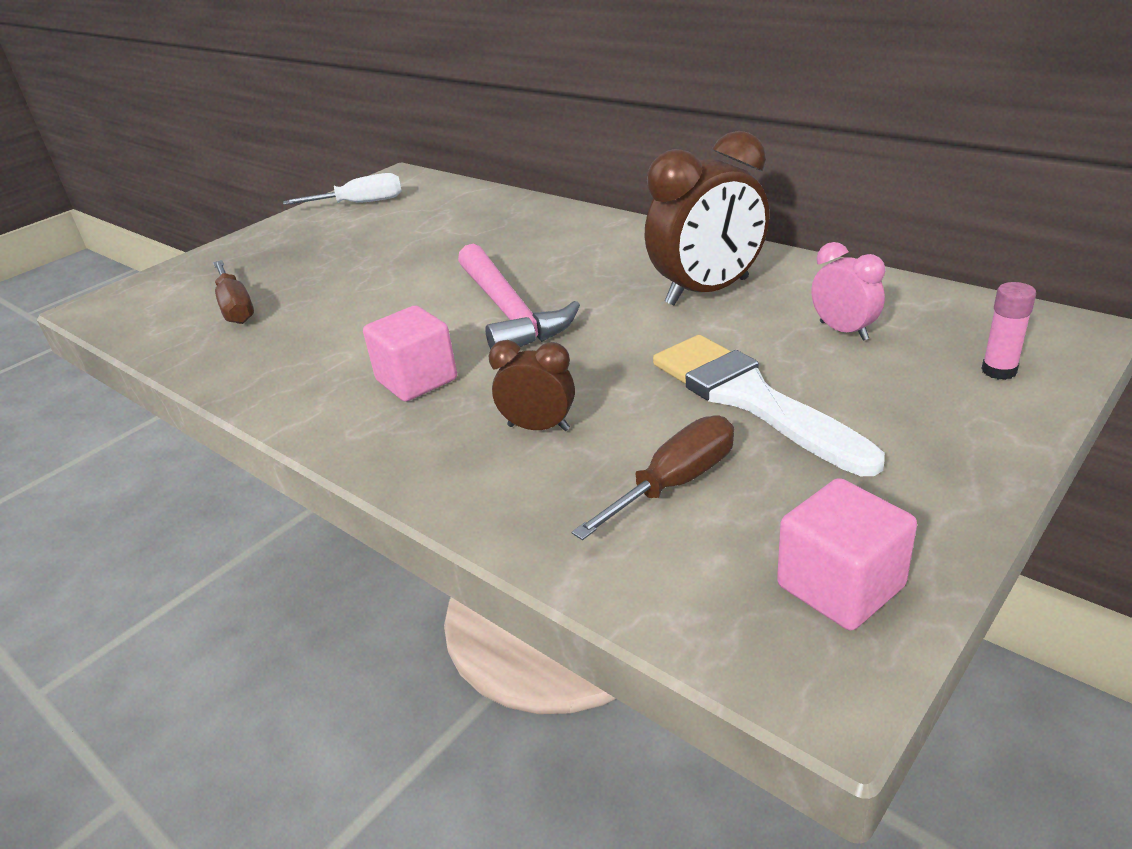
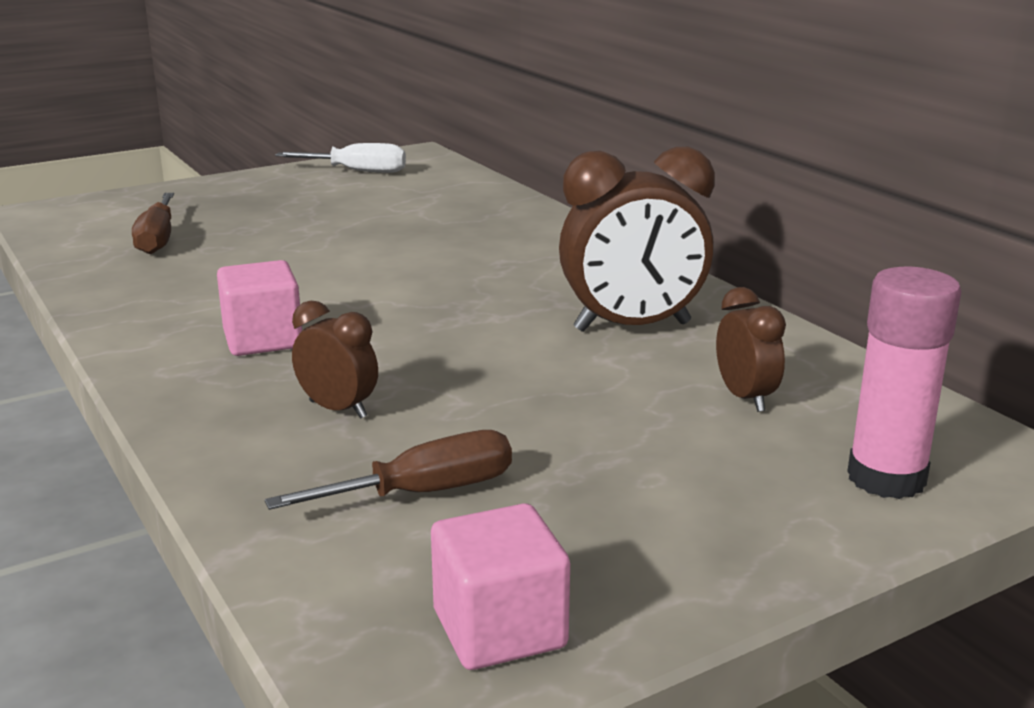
camera: 15 degrees right, 10 degrees down
(509, 311) = (409, 300): pink hammer -> none
(751, 399) = (578, 437): white brush -> none
(843, 331) = (745, 398): pink clock -> brown clock
(999, 371) = (886, 478): pink glue stick -> pink glue stick, size x1.85

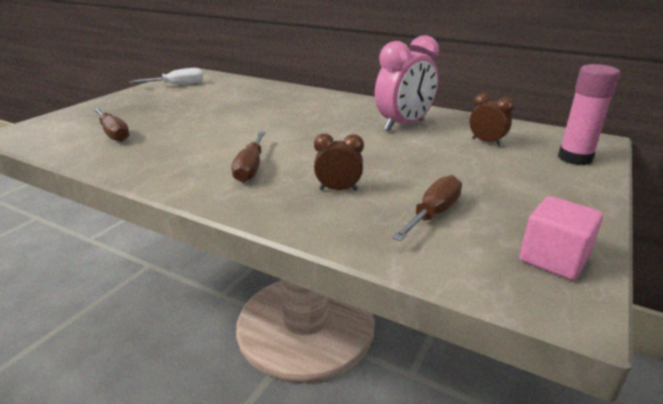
camera: 30 degrees left, 5 degrees up
(263, 340) = (250, 168): pink cube -> brown screwdriver
(632, 327) = (404, 125): brown clock -> pink clock

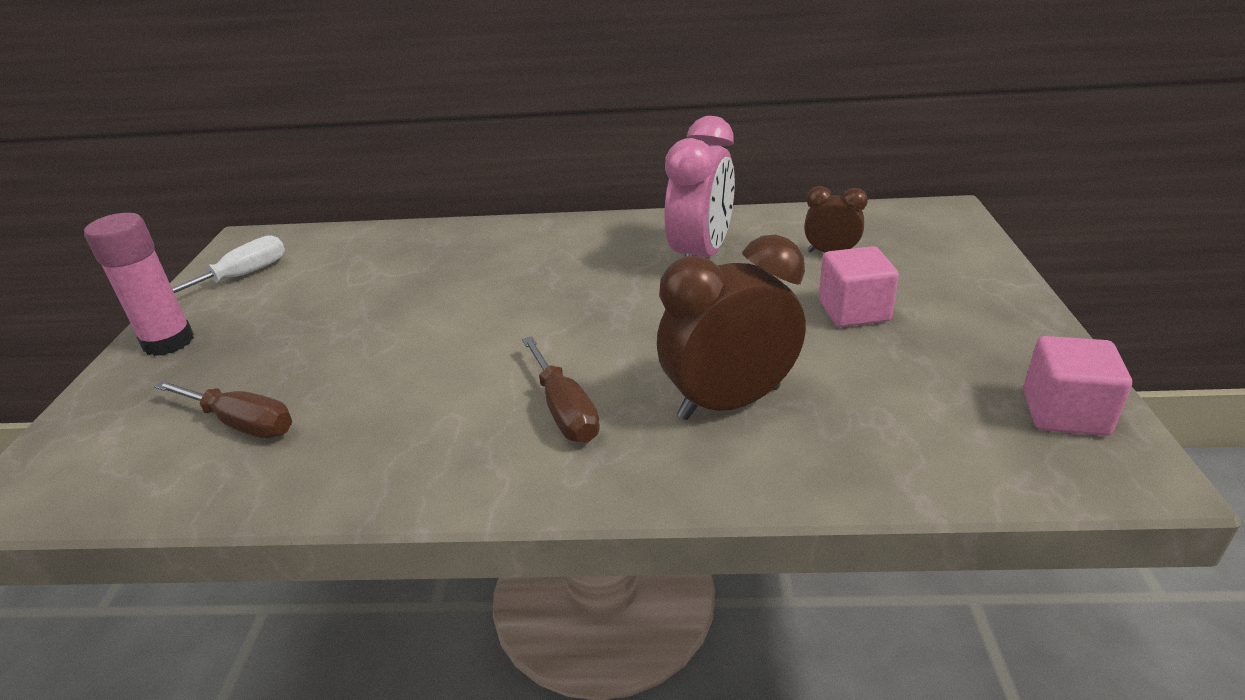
camera: 25 degrees left, 5 degrees up
(338, 189) = (729, 402): brown clock -> brown clock, size x1.90
(433, 214) = (883, 397): brown screwdriver -> none
(466, 171) = (853, 311): none -> pink cube
(574, 158) = (950, 248): pink glue stick -> pink glue stick (169, 342)

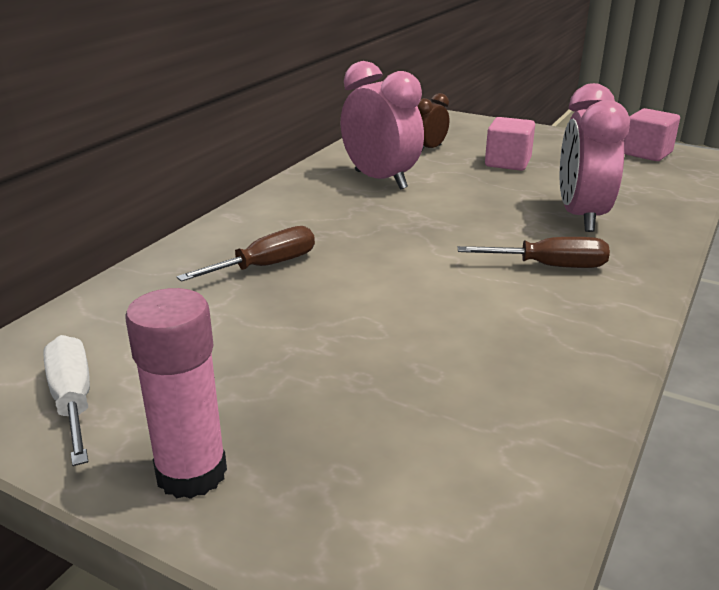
camera: 65 degrees left, 5 degrees down
(241, 423) = (447, 422): brown screwdriver -> brown screwdriver (266, 266)
(729, 402) = (581, 217): brown clock -> pink clock

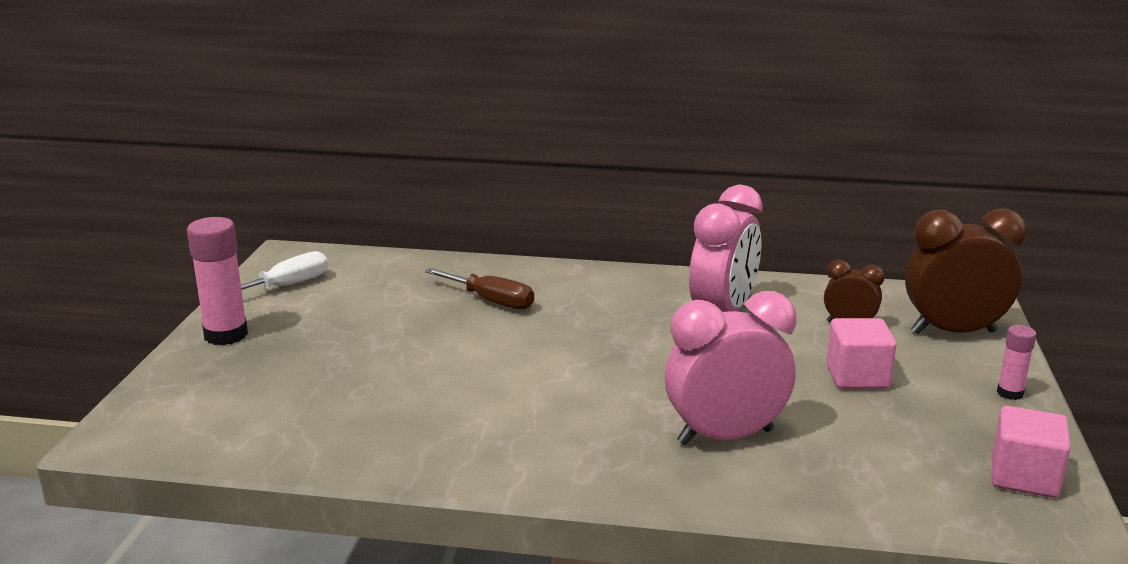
camera: 70 degrees right, 5 degrees down
(459, 128) = (953, 332): none -> brown clock
(547, 134) = (1010, 393): none -> pink glue stick
(549, 266) = (578, 427): brown screwdriver -> none

